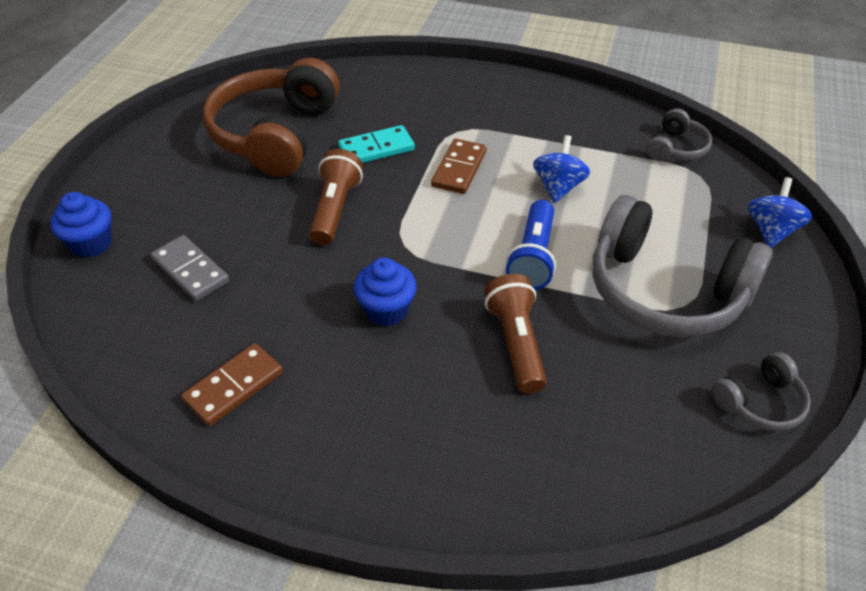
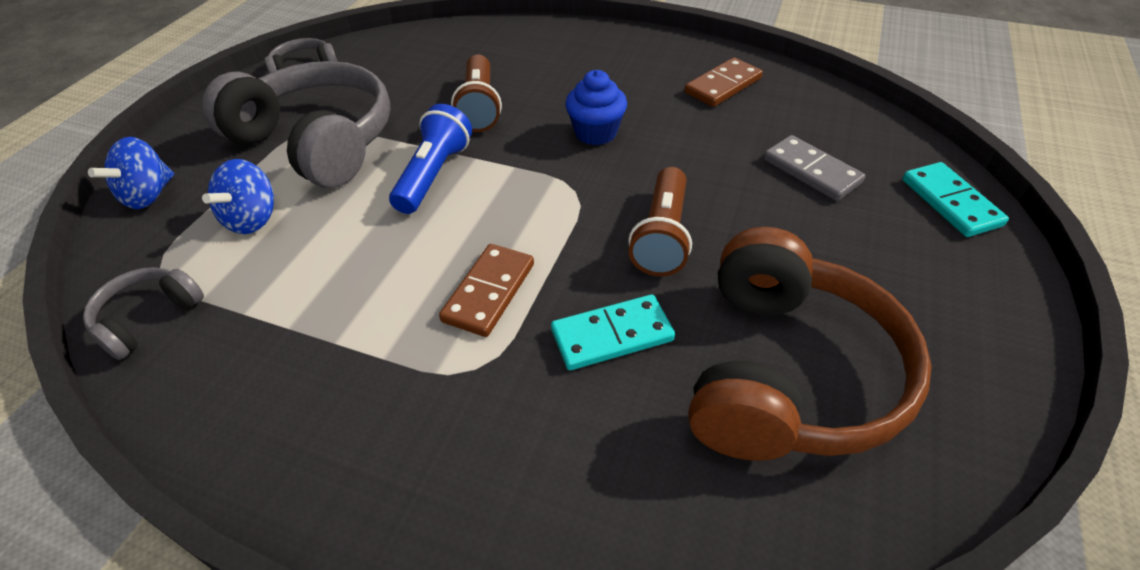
camera: 175 degrees left, 0 degrees up
(91, 243) = (950, 202): blue cupcake -> turquoise domino
(558, 187) = (361, 258): blue spinning top -> blue spinning top (253, 219)

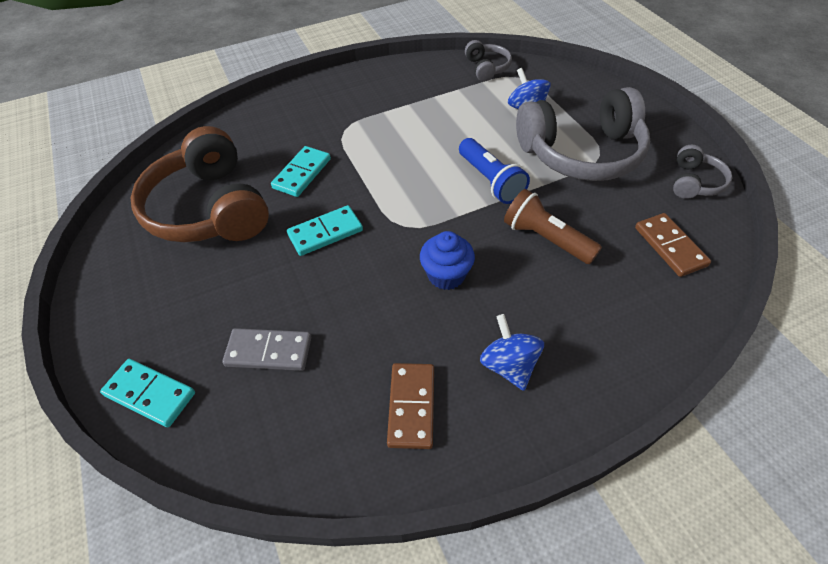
camera: 135 degrees right, 5 degrees up
(149, 195) = (588, 87): blue spinning top -> blue spinning top (509, 365)
(489, 292) = (376, 154): brown domino -> brown domino (670, 246)
(662, 236) = (325, 232): brown flashlight -> turquoise domino

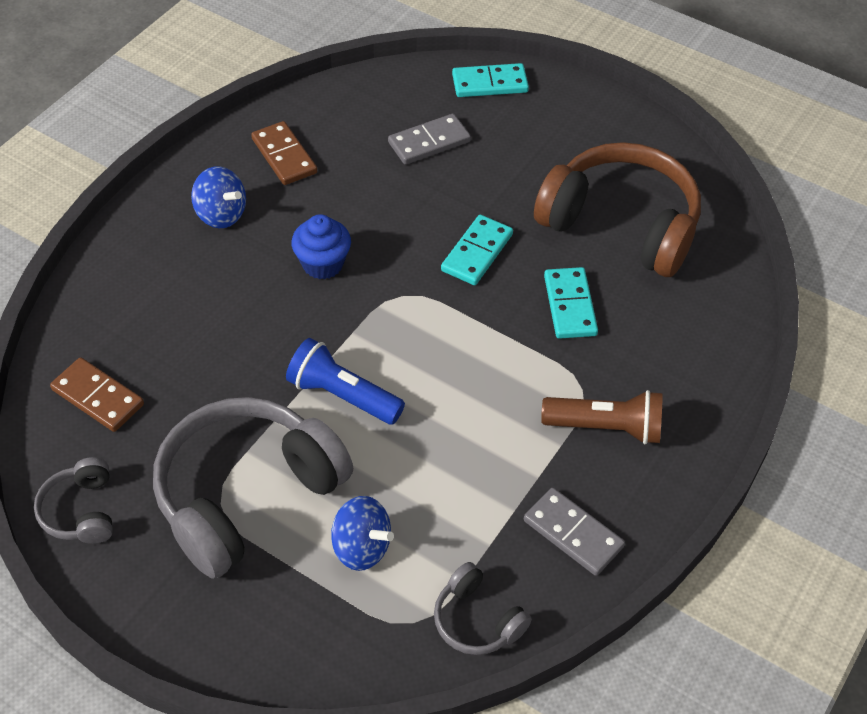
camera: 145 degrees right, 0 degrees up
(413, 79) = (573, 533): none -> grey domino
(546, 238) = (240, 347): brown flashlight -> brown flashlight (606, 428)

